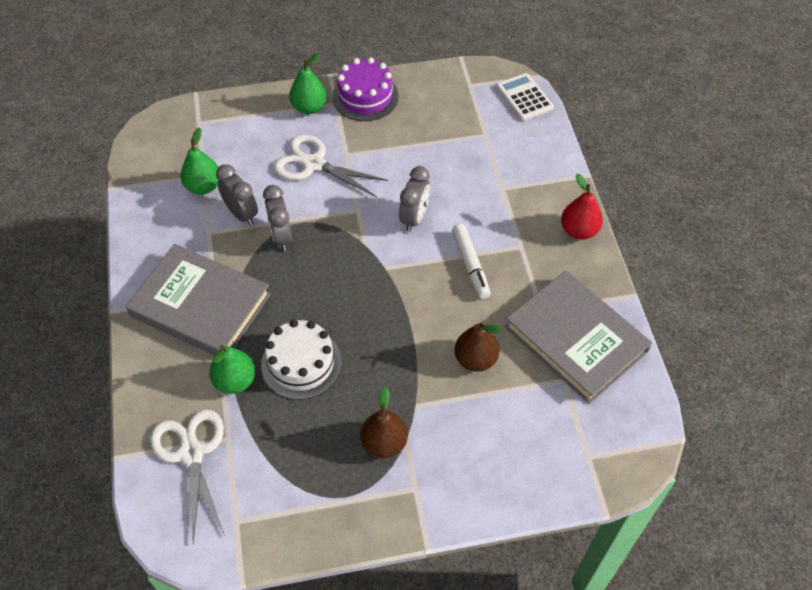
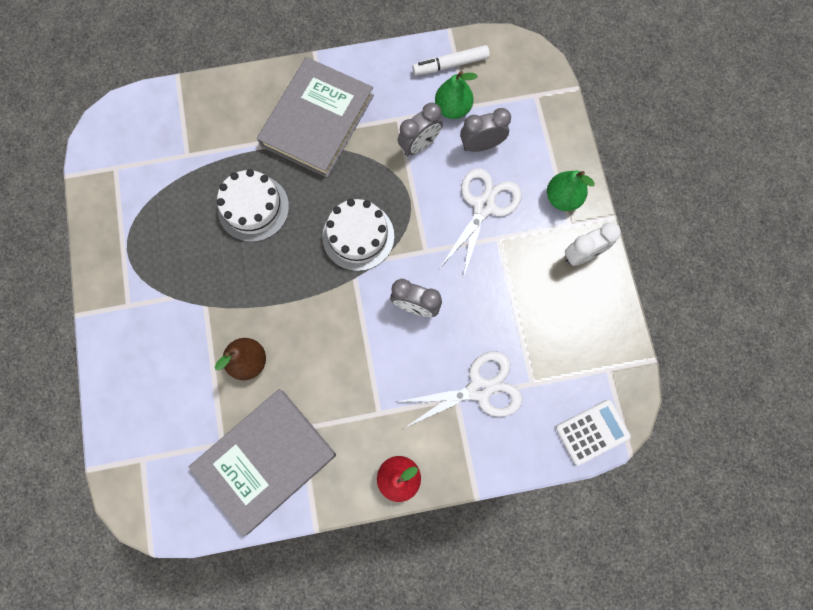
camera: 90 degrees right, 20 degrees up
(191, 453) = (175, 129): white scissors -> white scissors (479, 389)
(235, 381) = (239, 156): green pear -> none
(281, 237) = (392, 182): grey clock -> grey clock (481, 145)
(340, 265) = (358, 236): none -> white cake
(365, 96) = (582, 254): purple cake -> white clock
(384, 443) = (171, 279): brown pear -> none
(470, 265) = (356, 360): white marker -> white marker (450, 65)

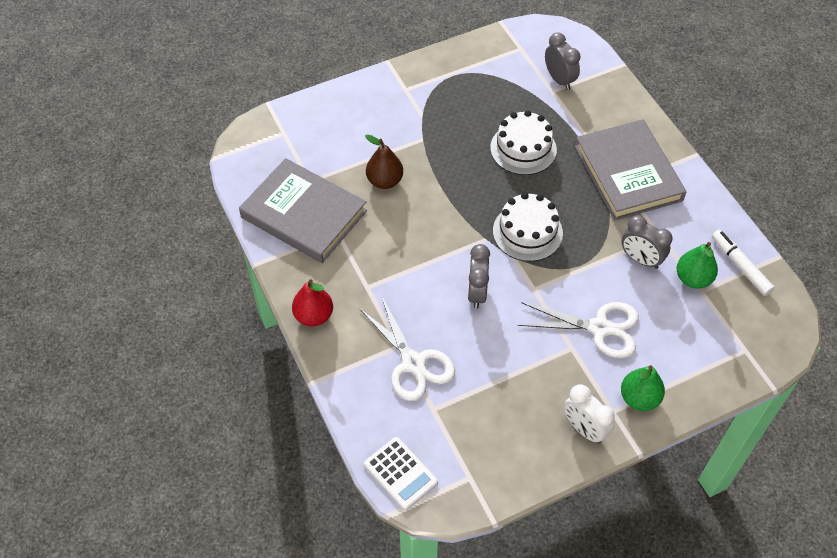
camera: 75 degrees right, 20 degrees down
(317, 120) = (628, 173): grey book -> grey book turned 60 degrees clockwise
(481, 145) = (664, 312): grey clock -> grey clock (559, 80)

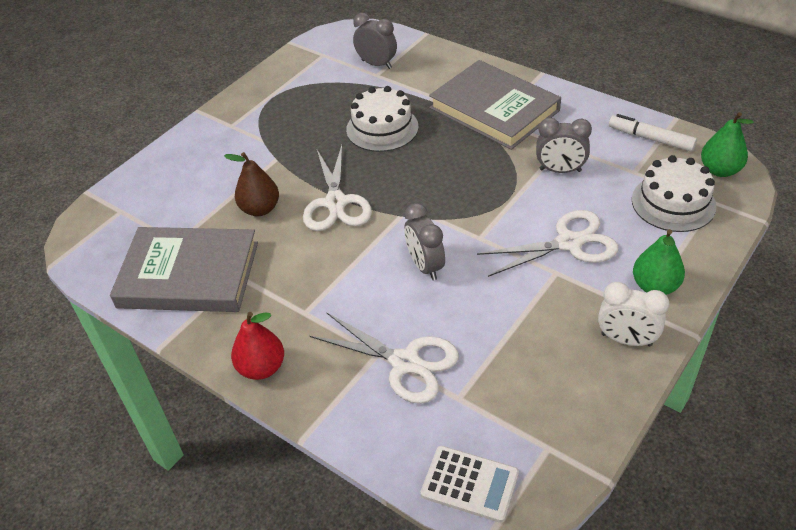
camera: 25 degrees left, 10 degrees down
(444, 203) = (336, 203): none -> white scissors
(527, 232) = (437, 193): white cake -> white cake (673, 203)
(693, 278) = (619, 165): green pear -> green pear (719, 170)

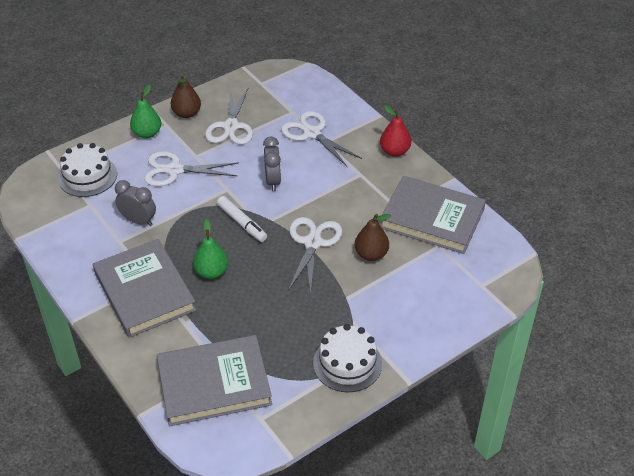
camera: 165 degrees left, 0 degrees up
(376, 64) = (214, 383): grey clock -> grey book
(382, 128) = (247, 301): white cake -> white cake (347, 363)
(469, 484) = (306, 79): white calculator -> none
(539, 336) = (231, 126): none -> white scissors
(626, 340) = (187, 113): white clock -> brown pear
(651, 139) = (53, 226): white marker -> white marker (242, 223)
(719, 170) = (35, 189): green pear -> green pear (212, 272)

